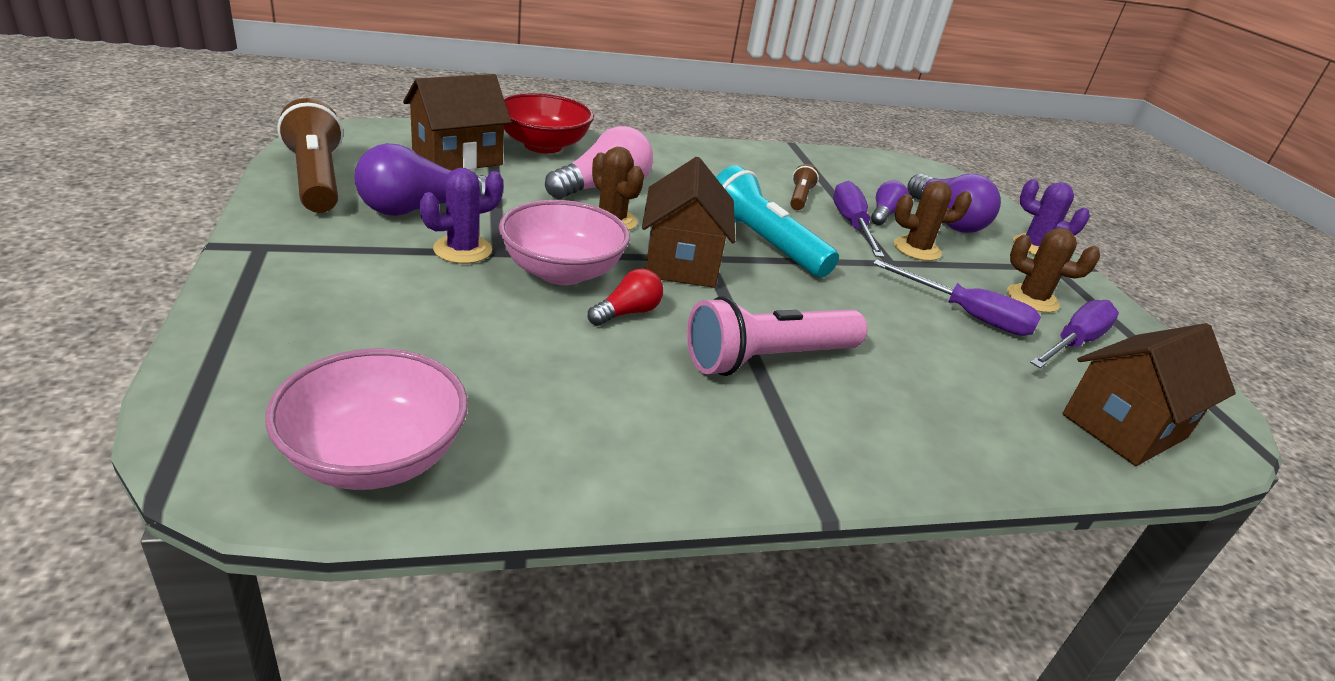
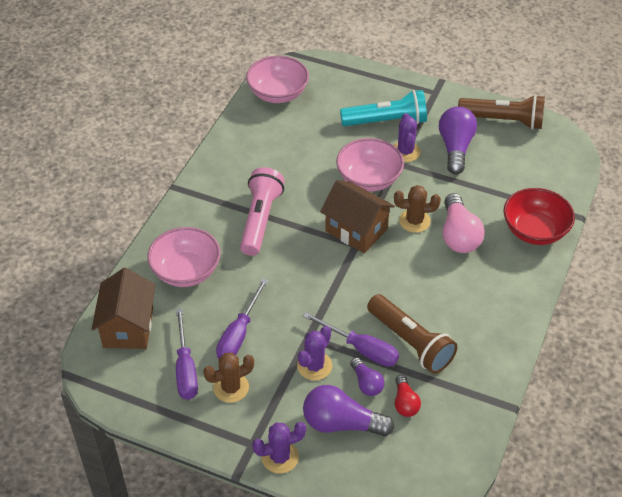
camera: 130 degrees right, 15 degrees up
(457, 157) = (522, 182): brown house -> none
(627, 313) = (322, 188): red light bulb -> red light bulb (405, 403)
(763, 243) = (359, 280): turquoise flashlight -> turquoise flashlight (387, 121)
(800, 198) = (410, 342): brown flashlight -> brown flashlight, size x1.98
(917, 249) = (314, 366): brown cactus -> purple cactus
(962, 405) = (186, 271): none -> pink bowl
(968, 315) = (239, 334): purple screwdriver -> purple screwdriver turned 45 degrees counterclockwise

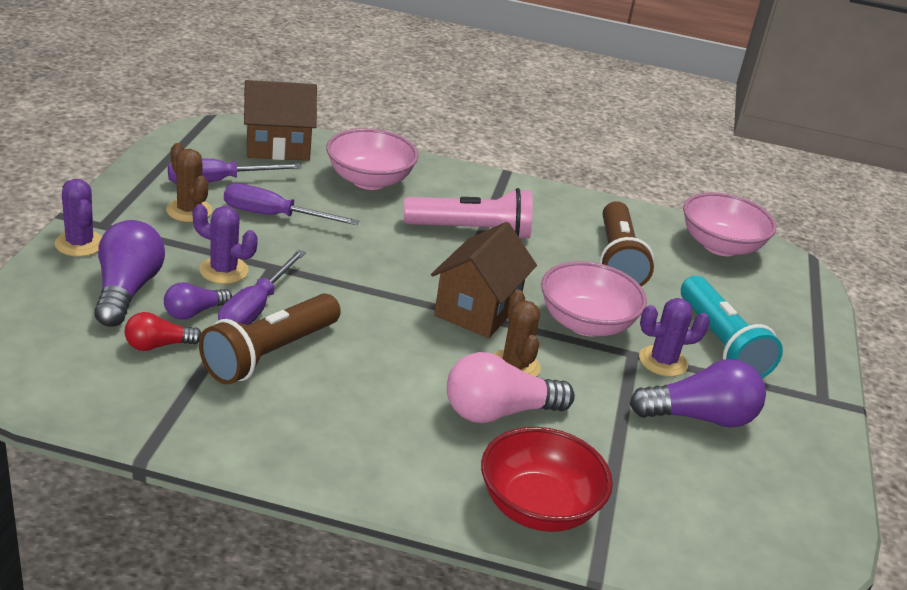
camera: 75 degrees right, 15 degrees down
(503, 121) = (802, 481): brown flashlight -> brown flashlight (617, 260)

